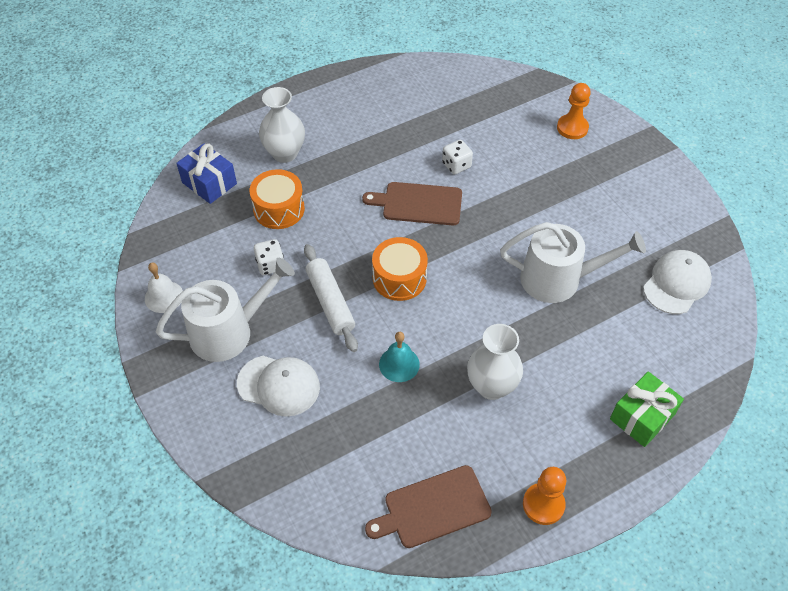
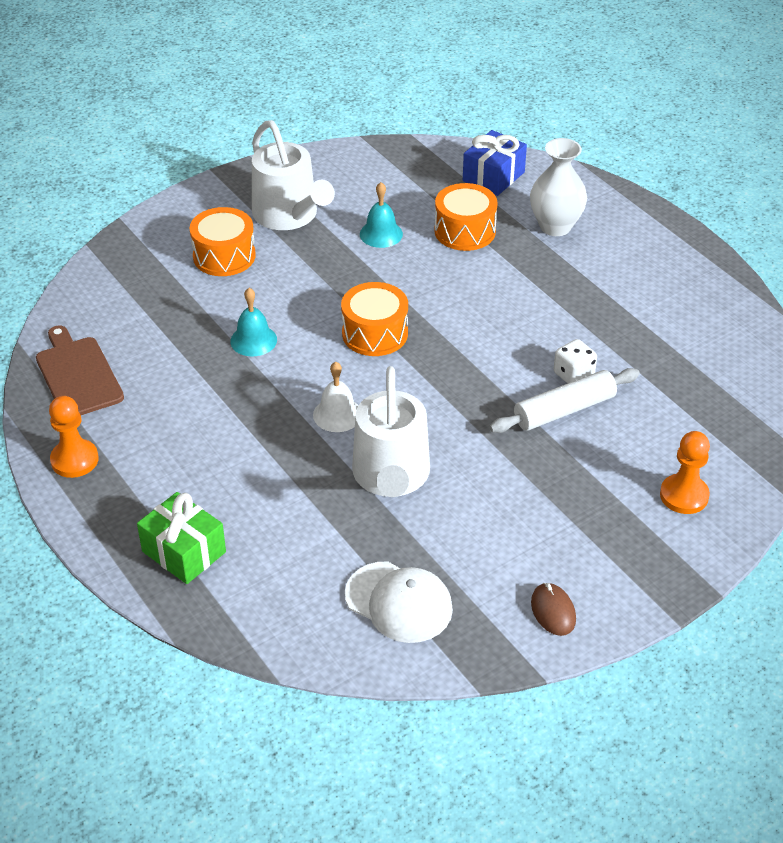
camera: 85 degrees right, 10 degrees down
(164, 296) = (330, 168): white bell -> white bell (337, 414)
(270, 265) = (381, 234): white dice -> turquoise bell
(279, 385) = (224, 256): white cap -> orange drum
(330, 302) = (334, 282): white rolling pin -> white rolling pin (564, 410)
(418, 203) = (497, 343): brown cutting board -> none
(491, 386) = (226, 416): white vase -> none
(674, 204) = (553, 611): none -> brown mouse

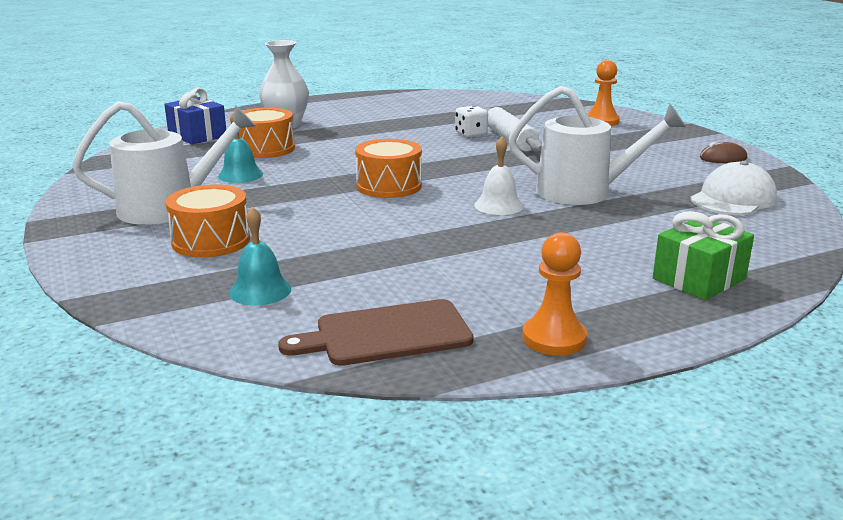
camera: 80 degrees left, 20 degrees down
(253, 340) = (371, 233): turquoise bell -> turquoise bell (260, 290)

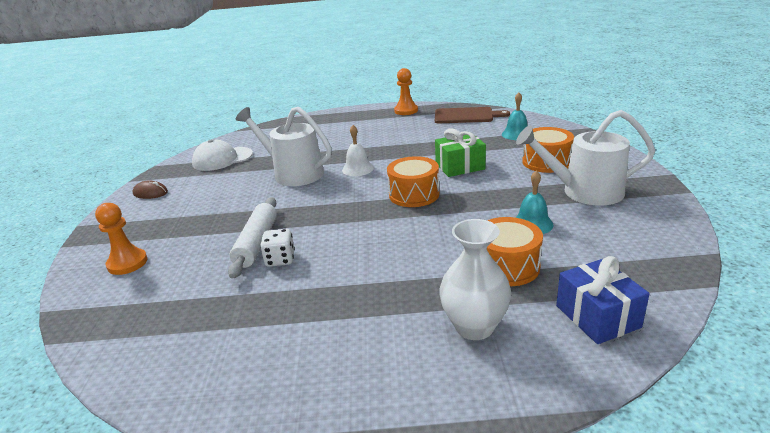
camera: 155 degrees left, 5 degrees up
(699, 279) = (322, 123): green gift -> green gift (460, 166)

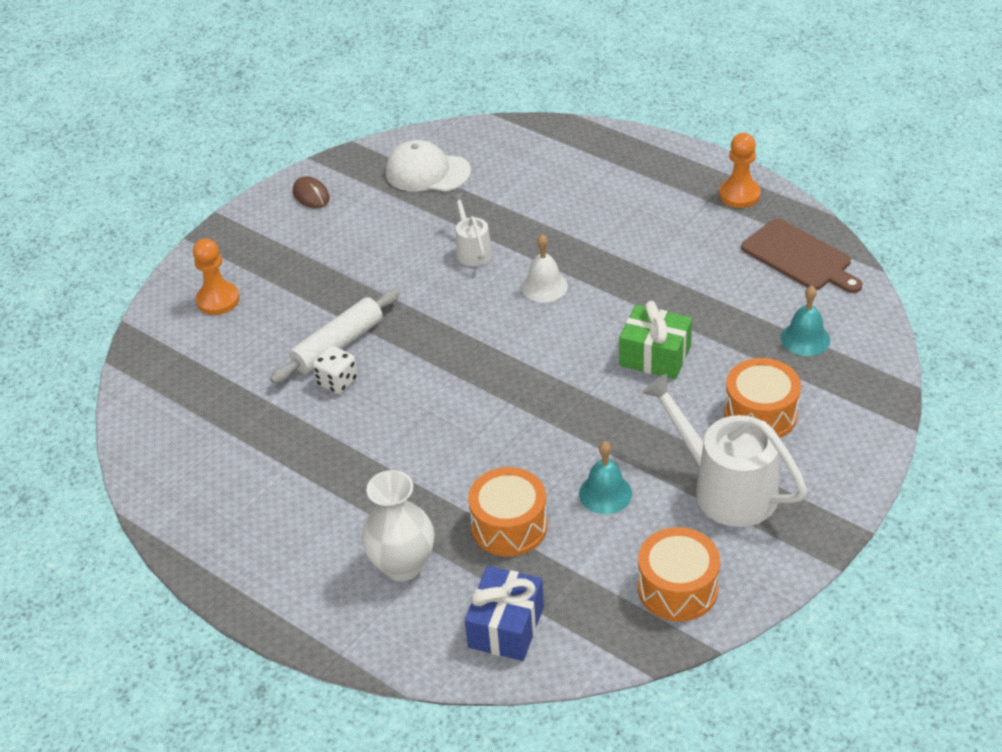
camera: 40 degrees right, 15 degrees up
(293, 173) = (472, 250): white watering can -> white watering can, size x0.52
(414, 194) = (550, 371): orange drum -> orange drum (677, 588)

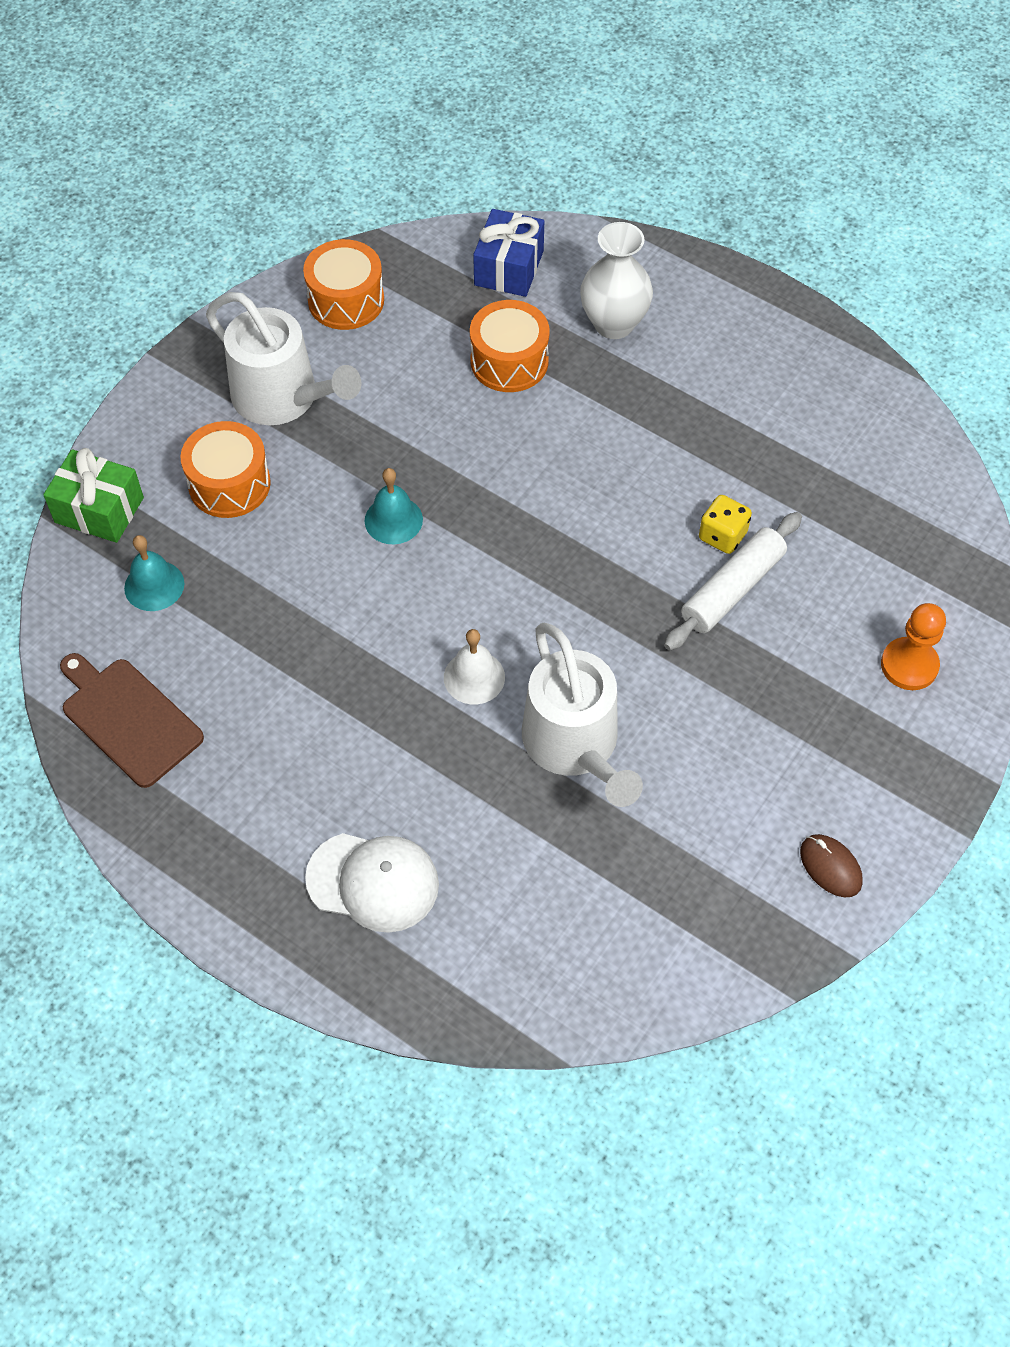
camera: 175 degrees right, 15 degrees up
(337, 381) = (722, 536): white dice -> yellow dice
(427, 172) = (657, 913): white cap -> white cap (373, 881)
(472, 250) = (575, 745): white watering can -> white watering can, size x1.91
(605, 493) = (409, 394): turquoise bell -> turquoise bell (393, 520)
(655, 356) = (339, 564): green gift -> green gift (99, 510)
(739, 195) = (185, 845): orange pawn -> none

